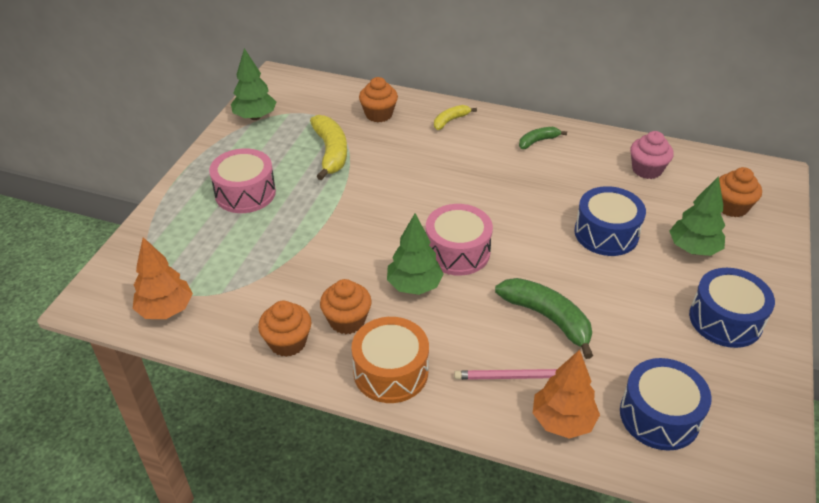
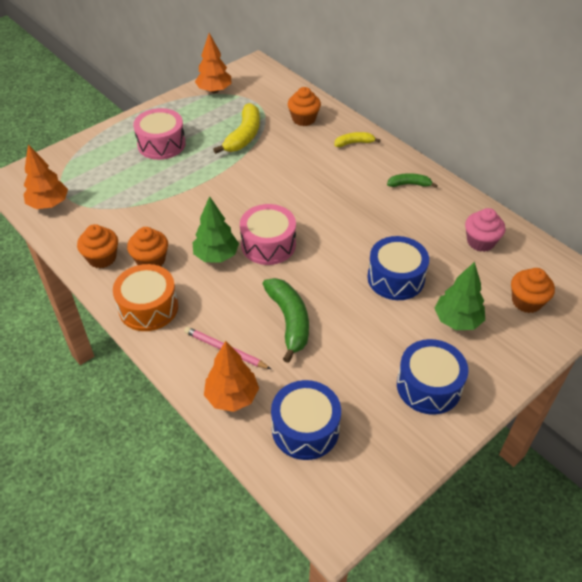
camera: 30 degrees right, 5 degrees up
(255, 117) = (214, 90): green tree -> orange tree

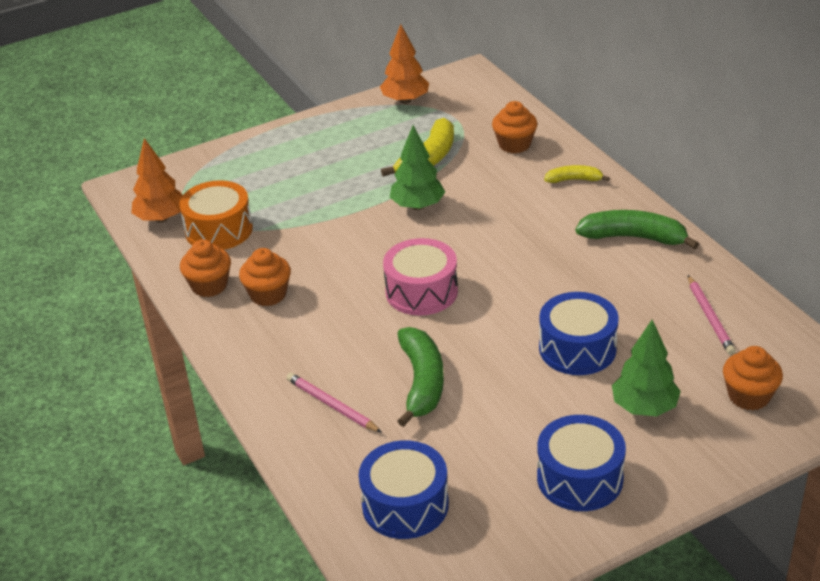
camera: 15 degrees right, 10 degrees down
(148, 307) = (251, 347): orange drum -> orange drum (219, 230)
(161, 144) = (318, 160): pink drum -> none
(216, 256) = (351, 298): green tree -> green tree (417, 206)
(232, 397) = (325, 458): orange tree -> none
(409, 184) = (634, 237): green banana -> green banana, size x1.76
(480, 242) = (709, 317): pink cupcake -> pink pencil

